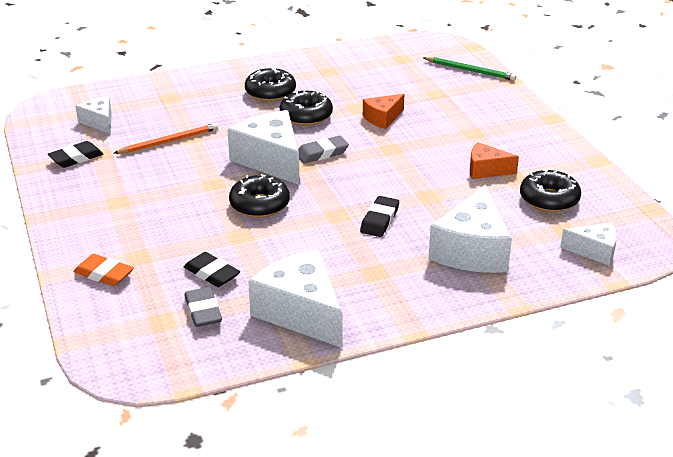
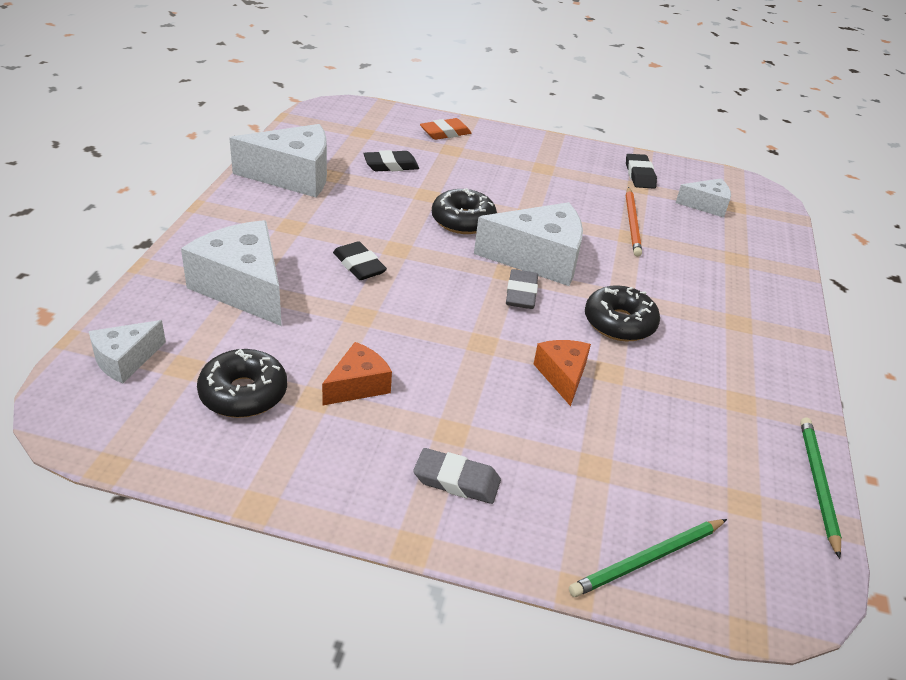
camera: 120 degrees right, 5 degrees up
(203, 311) = (351, 147): grey eraser -> grey eraser (456, 480)
(270, 92) = (704, 326): black donut -> none
(364, 46) = (817, 484): none -> green pencil

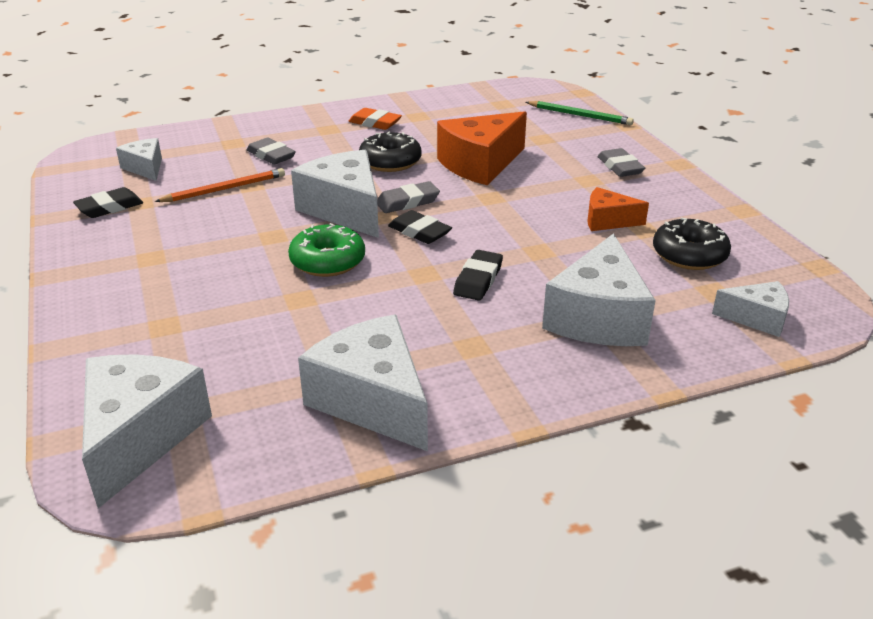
camera: 120 degrees left, 5 degrees down
(358, 119) = (140, 437): none -> white cheese
(391, 165) = (258, 347): black eraser -> black eraser (419, 232)
(445, 133) = (115, 348): orange eraser -> orange eraser (375, 123)
(463, 221) = (327, 261): black donut -> green donut
(562, 376) = (480, 164): orange cheese -> orange cheese, size x1.83
(689, 266) = (271, 155): none -> grey eraser
(817, 484) = (458, 92): green pencil -> none

